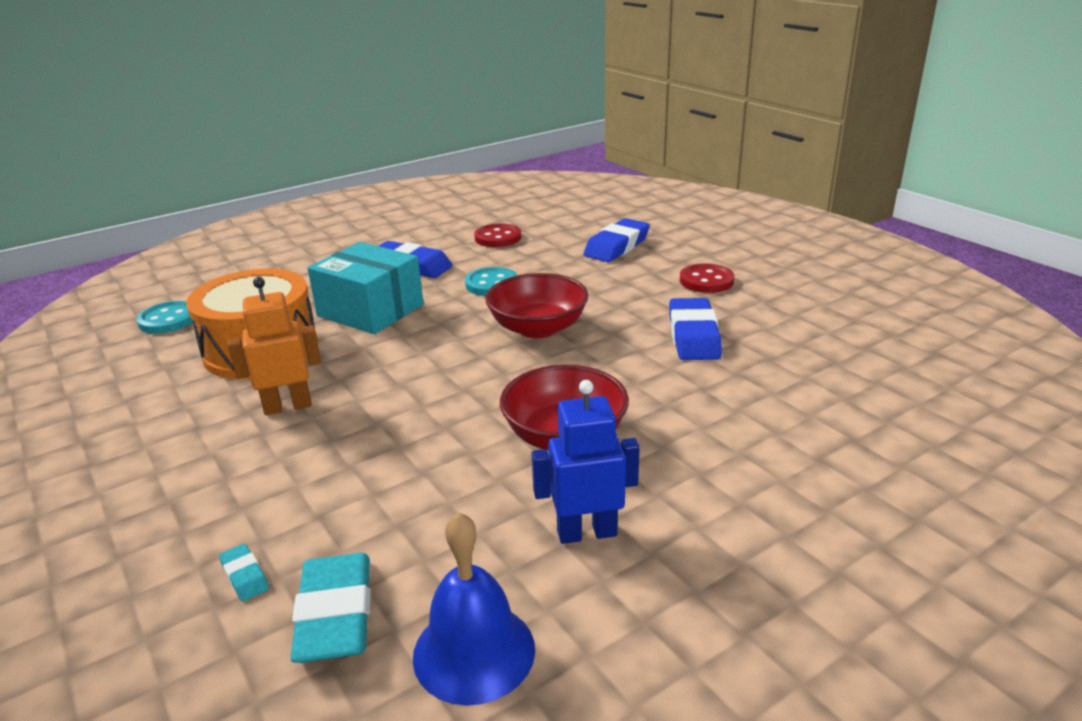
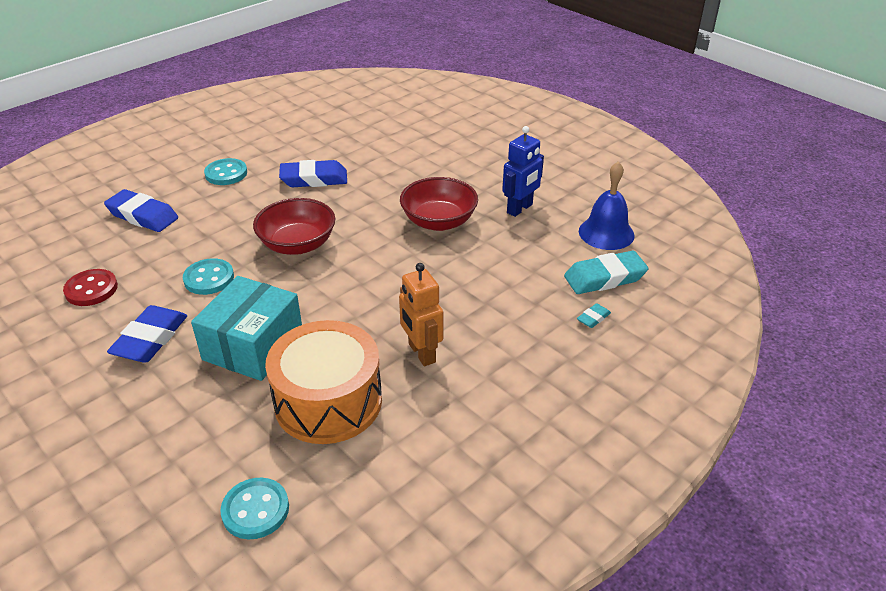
camera: 100 degrees left, 10 degrees up
(586, 532) = (520, 209): blue robot -> blue robot turned 120 degrees counterclockwise
(706, 281) = (226, 173): red button -> turquoise button

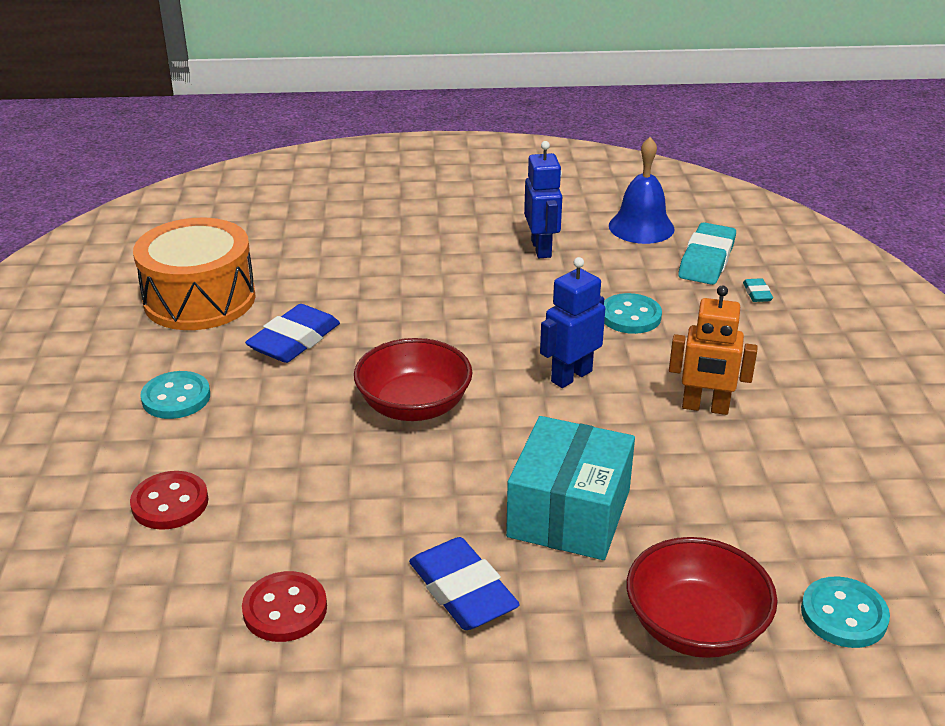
camera: 50 degrees left, 5 degrees down
(142, 216) = (170, 503): blue eraser -> red button
(209, 278) = (394, 498): turquoise button -> turquoise button (630, 316)
(253, 346) = (569, 513): turquoise box -> turquoise box turned 45 degrees clockwise
(328, 401) = (720, 498): orange drum -> orange drum (199, 299)
(392, 284) = (571, 376): none -> blue robot
(439, 221) = (498, 301): red bowl -> red bowl (695, 626)

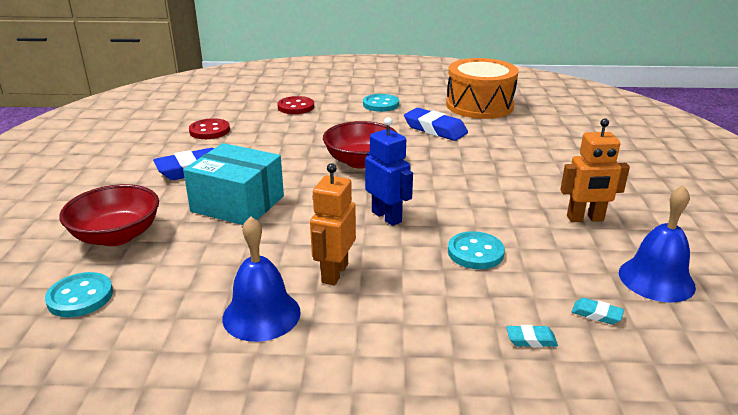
camera: 95 degrees right, 5 degrees down
(541, 249) = (585, 219): blue robot -> orange robot
(706, 260) = (596, 314): turquoise eraser -> turquoise eraser, size x0.47
(800, 451) = (261, 314): none -> blue bell

